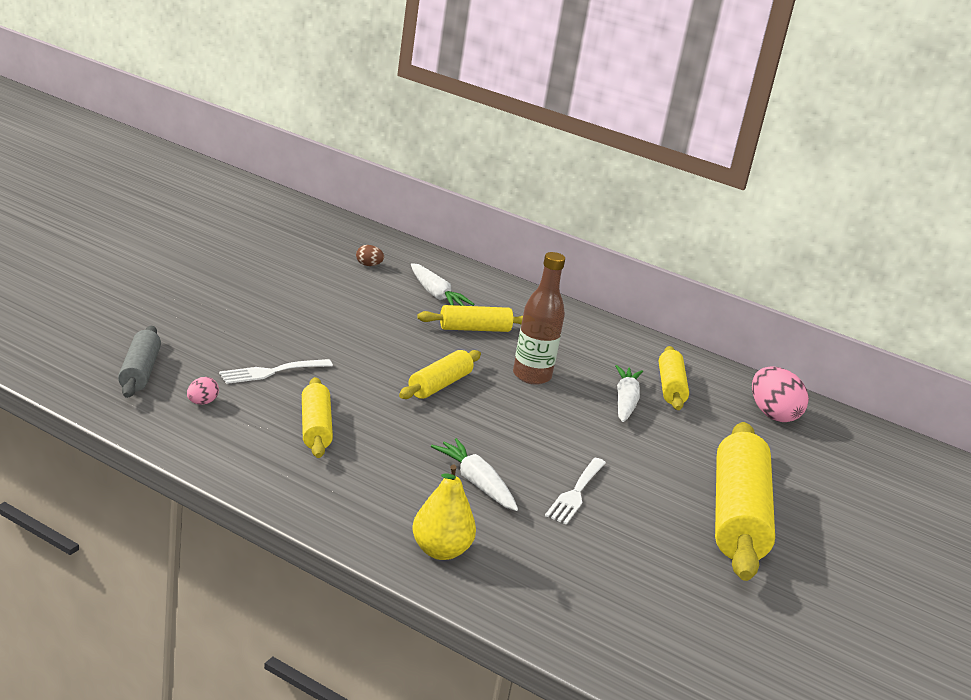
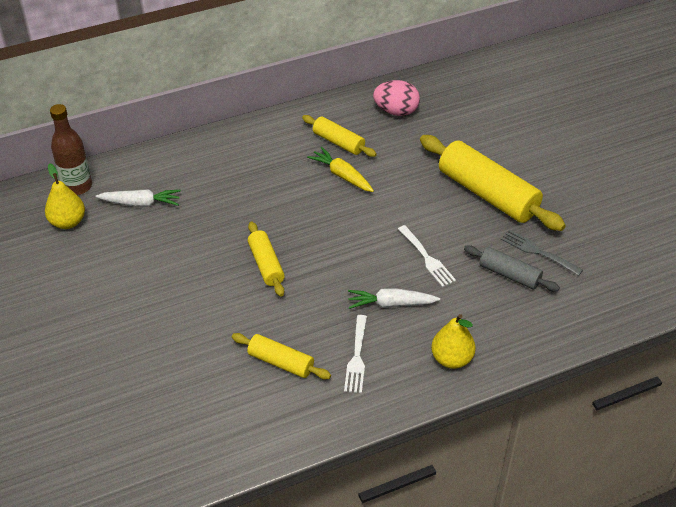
camera: 50 degrees left, 20 degrees up
(140, 372) = (144, 441): grey rolling pin -> grey rolling pin (509, 274)
(202, 402) = (210, 417): pink egg -> none
(271, 372) = (192, 356): white fork -> white fork (357, 357)
(368, 265) = (68, 222): brown egg -> yellow pear
(474, 329) = (203, 206): yellow rolling pin -> none
(531, 376) = (284, 207): brown bottle -> brown bottle (77, 186)
(625, 402) = (342, 175): white carrot -> yellow carrot
(694, 583) = (537, 252): none -> grey fork

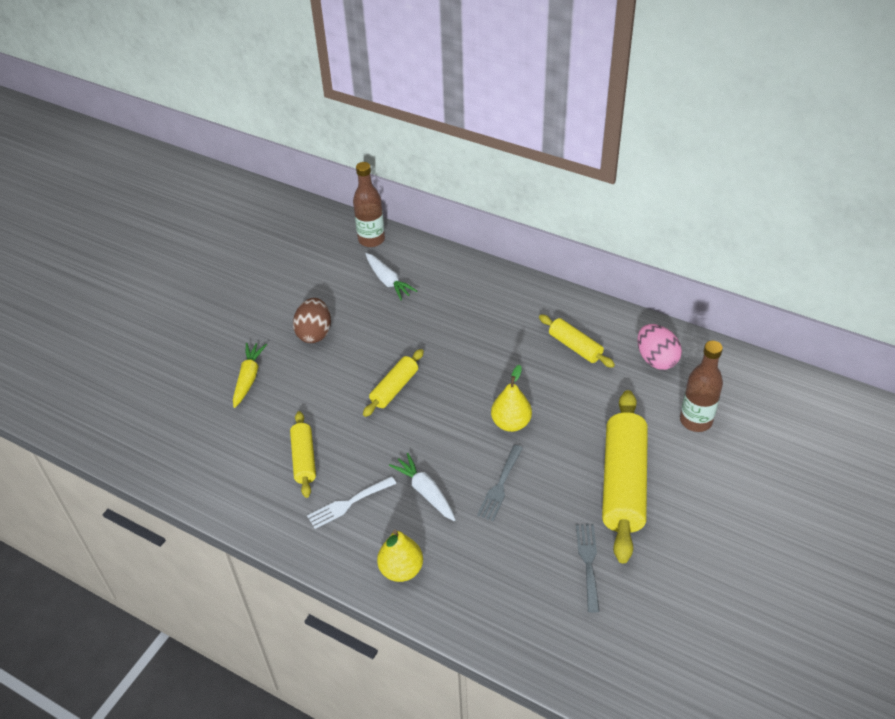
camera: 55 degrees right, 0 degrees up
(68, 222) = (333, 258): yellow pear -> yellow pear (511, 423)
(144, 282) = (314, 333): none -> brown egg
(338, 142) = (575, 347): yellow rolling pin -> yellow rolling pin turned 45 degrees counterclockwise
(342, 175) = (538, 373): yellow carrot -> yellow carrot (248, 378)
(427, 258) = (500, 485): white fork -> grey fork
(469, 127) = (695, 421): none -> brown bottle
(509, 274) = (538, 556): grey rolling pin -> none

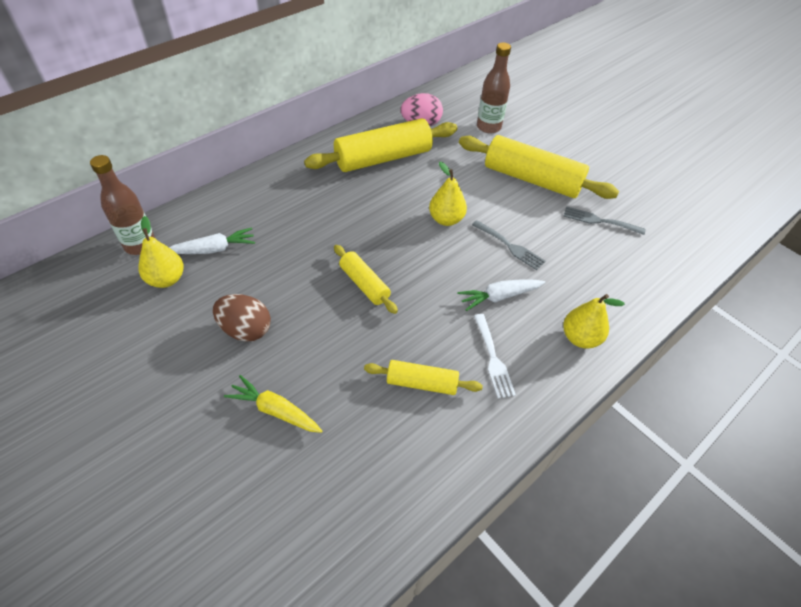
camera: 75 degrees left, 5 degrees up
(344, 269) = (166, 279): none -> yellow pear
(575, 347) = (383, 158): yellow rolling pin -> yellow rolling pin, size x1.87

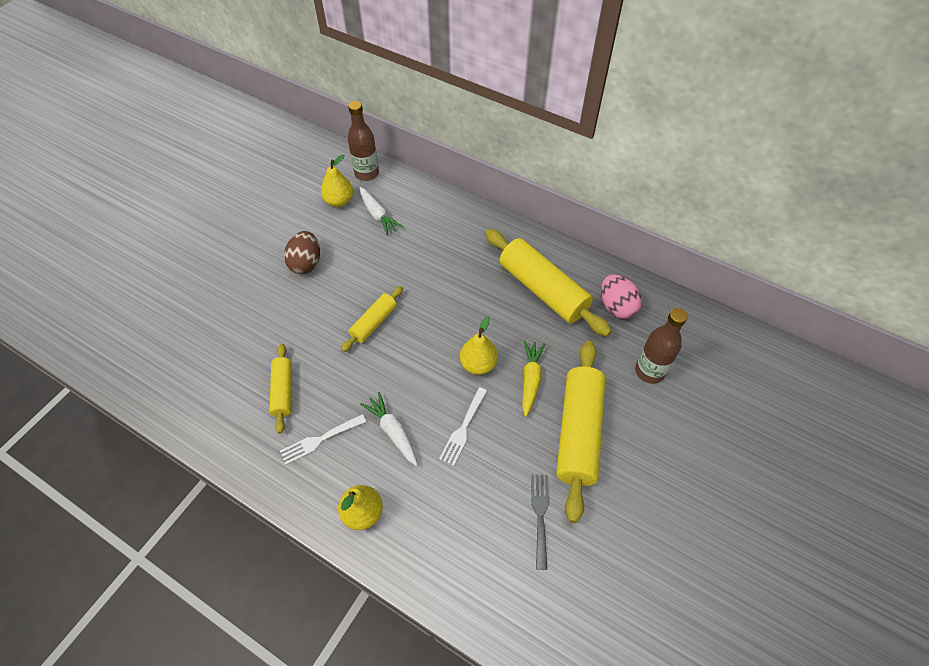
camera: 75 degrees right, 5 degrees up
(275, 410) = (241, 305): yellow carrot -> yellow carrot (530, 380)
(510, 246) = (463, 429): grey fork -> white fork

